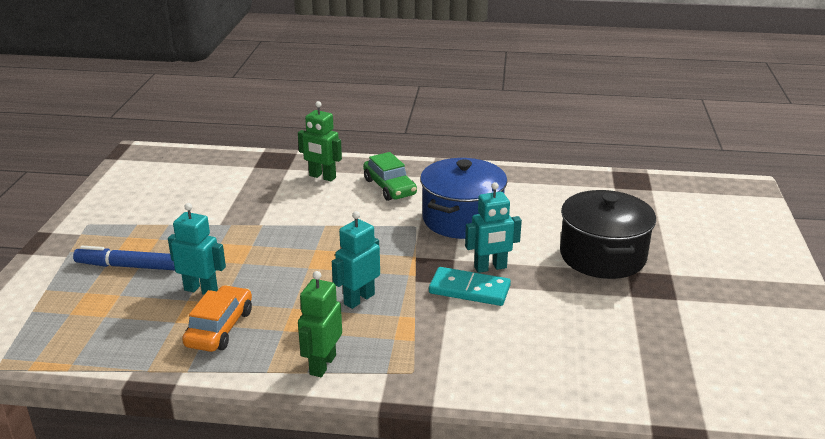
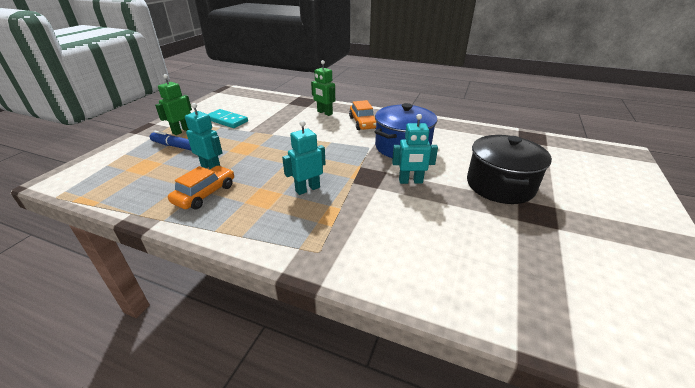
camera: 15 degrees right, 5 degrees up
(322, 365) = (255, 233): green robot -> green robot (182, 131)
(389, 187) = (363, 123): green car -> orange car
(469, 289) = (389, 194): turquoise domino -> turquoise domino (227, 120)

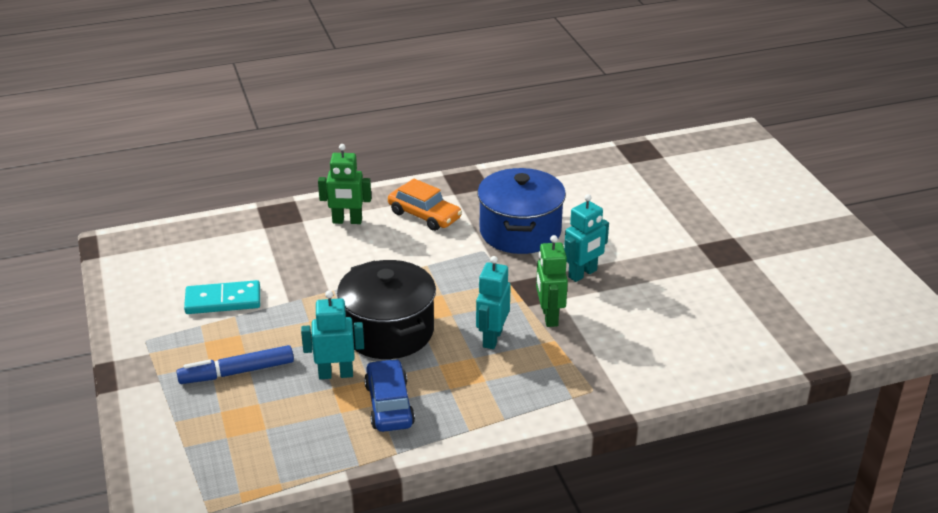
camera: 40 degrees left, 0 degrees up
(182, 131) = (186, 349): green robot -> green robot (549, 317)
(205, 194) = (389, 405): orange car -> blue car
(500, 185) = (668, 235): black pot -> black pot (388, 331)

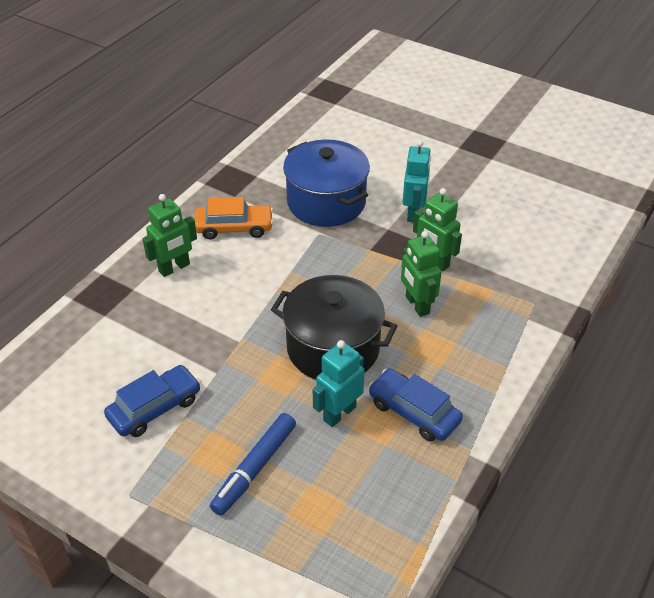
camera: 40 degrees left, 10 degrees up
(223, 300) = (155, 408): turquoise domino -> blue car
(492, 338) = (417, 305): turquoise robot -> green robot

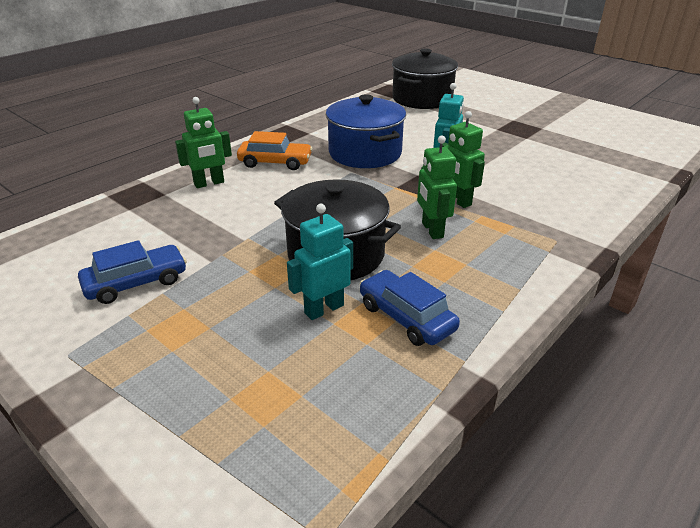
camera: 10 degrees right, 10 degrees down
(255, 468) = (213, 347): blue marker -> none
(369, 103) = (422, 99): none -> black pot

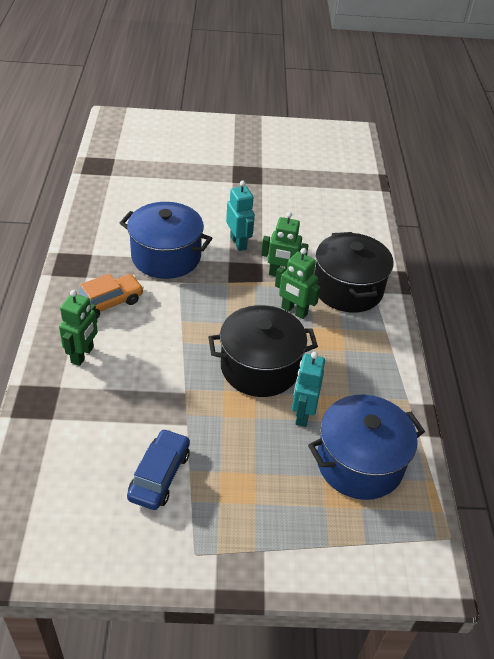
camera: 45 degrees left, 10 degrees up
(323, 384) = (359, 463): none -> blue pot
(406, 317) = (351, 390): blue car -> none
(422, 99) = (138, 167): black pot -> black pot (348, 289)

